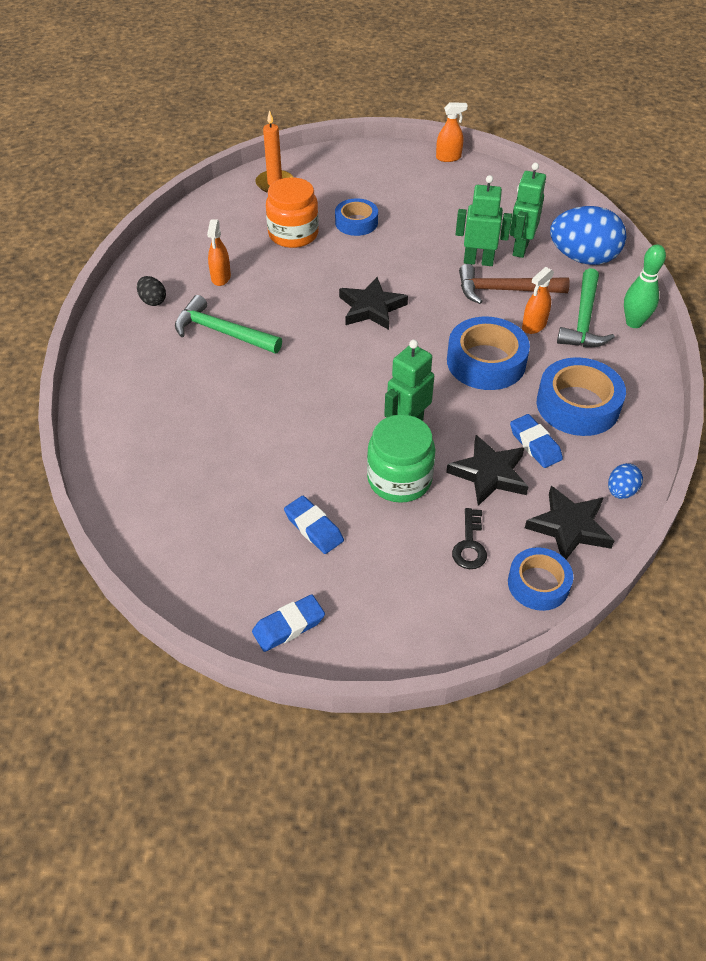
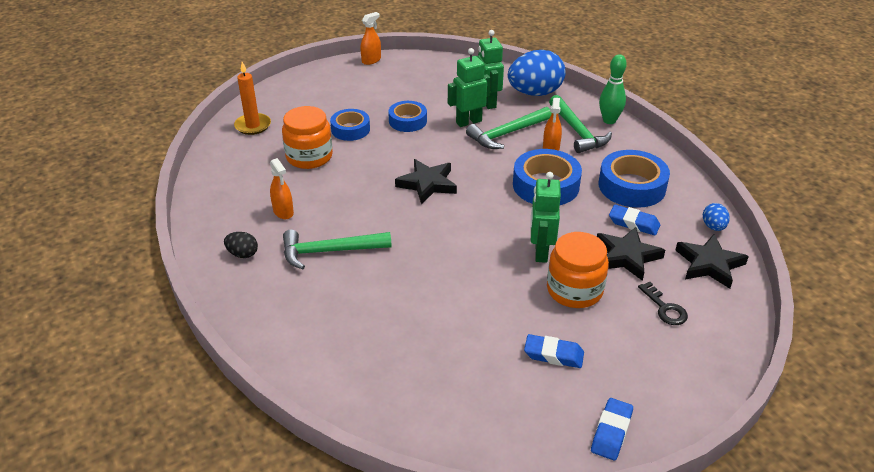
camera: 35 degrees left, 10 degrees down
(399, 479) = (574, 290): green jar -> orange jar
(504, 290) = (507, 134): brown hammer -> green hammer
(538, 584) = (730, 309): blue tape -> blue tape (407, 121)

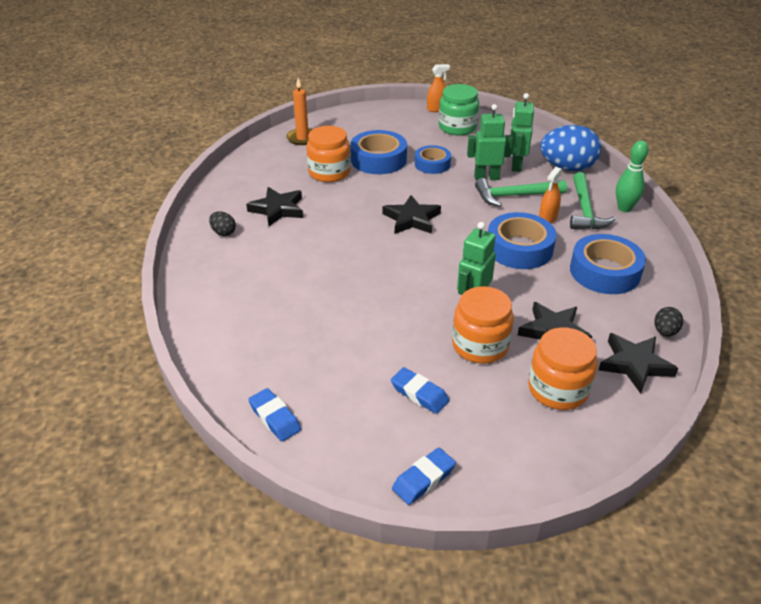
camera: 25 degrees right, 0 degrees up
(283, 212) = (277, 209): orange spray bottle -> black star
(329, 251) = (291, 250): green hammer -> none
(350, 129) = (378, 159): blue tape -> blue tape, size x1.58
(405, 75) = (457, 127): none -> green jar
(633, 223) = (582, 305): blue eraser -> blue eraser (275, 418)
(664, 308) = (558, 389): black key -> orange jar
(713, 227) = (665, 332): blue egg -> black egg

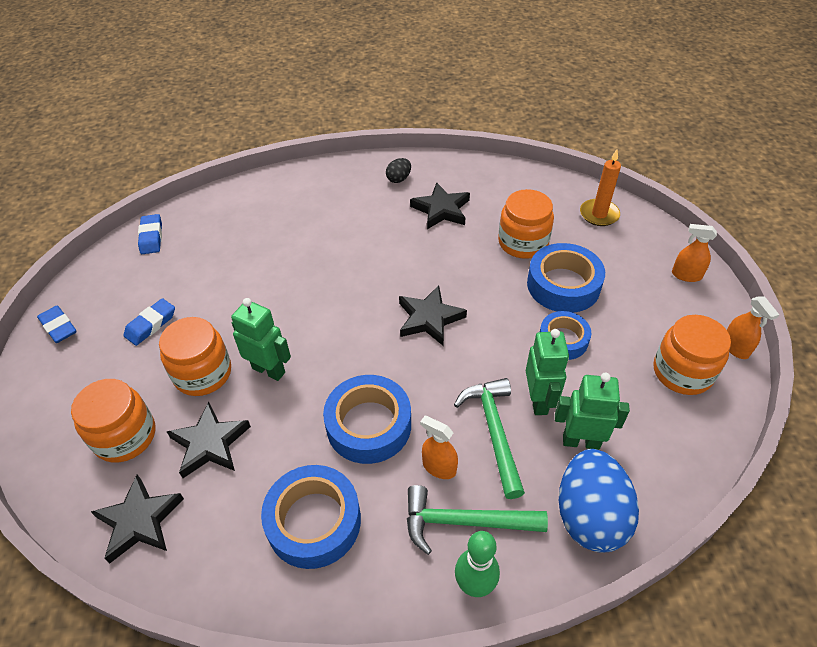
camera: 90 degrees right, 10 degrees up
(275, 418) = (151, 237): blue eraser -> blue eraser turned 60 degrees counterclockwise
(373, 115) = (686, 275): none -> orange spray bottle
(457, 127) = (682, 372): green jar -> orange jar
(665, 332) = (186, 572): black egg -> none

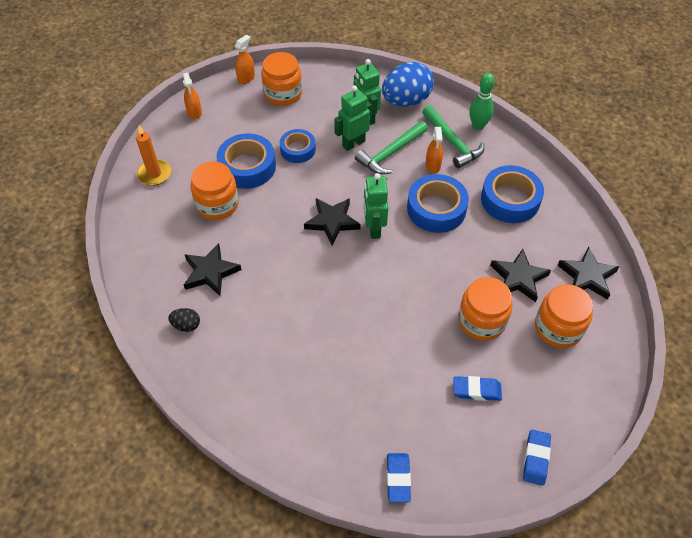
camera: 125 degrees left, 5 degrees up
(151, 237) = (398, 478): blue eraser -> blue eraser turned 45 degrees counterclockwise
(269, 370) = (446, 284): green robot -> green robot (374, 229)

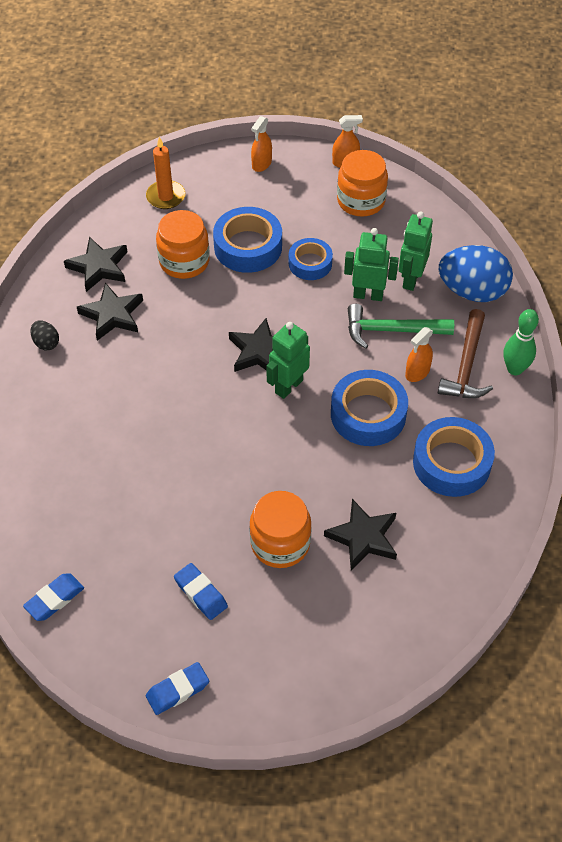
camera: 45 degrees right, 0 degrees up
(452, 142) = (466, 365): green hammer -> brown hammer
(558, 328) = (341, 610): orange jar -> none
(587, 276) = (432, 593): black star -> black star (99, 267)

